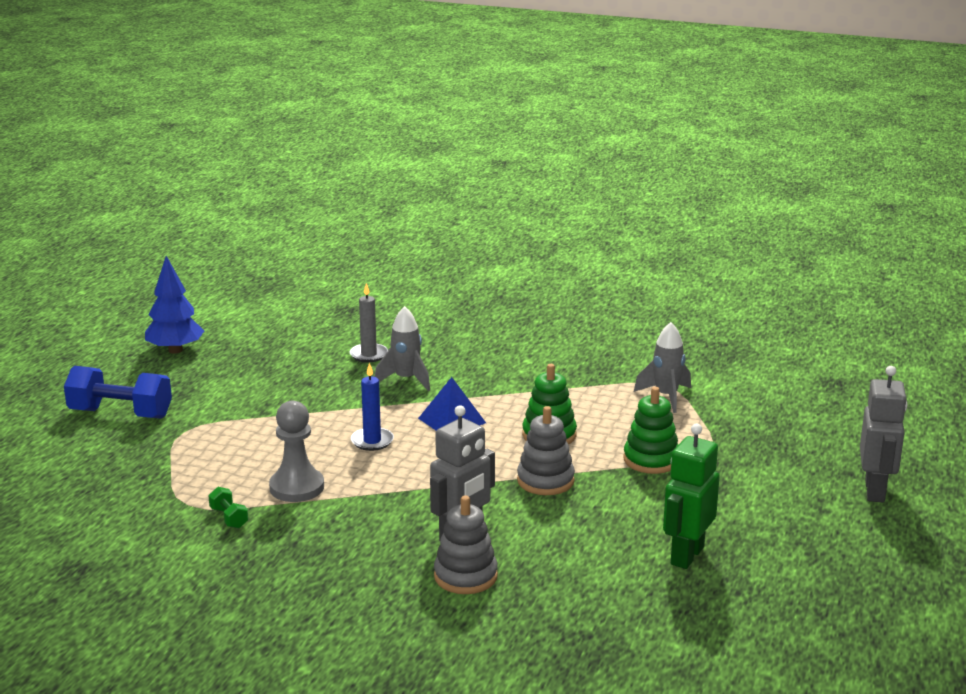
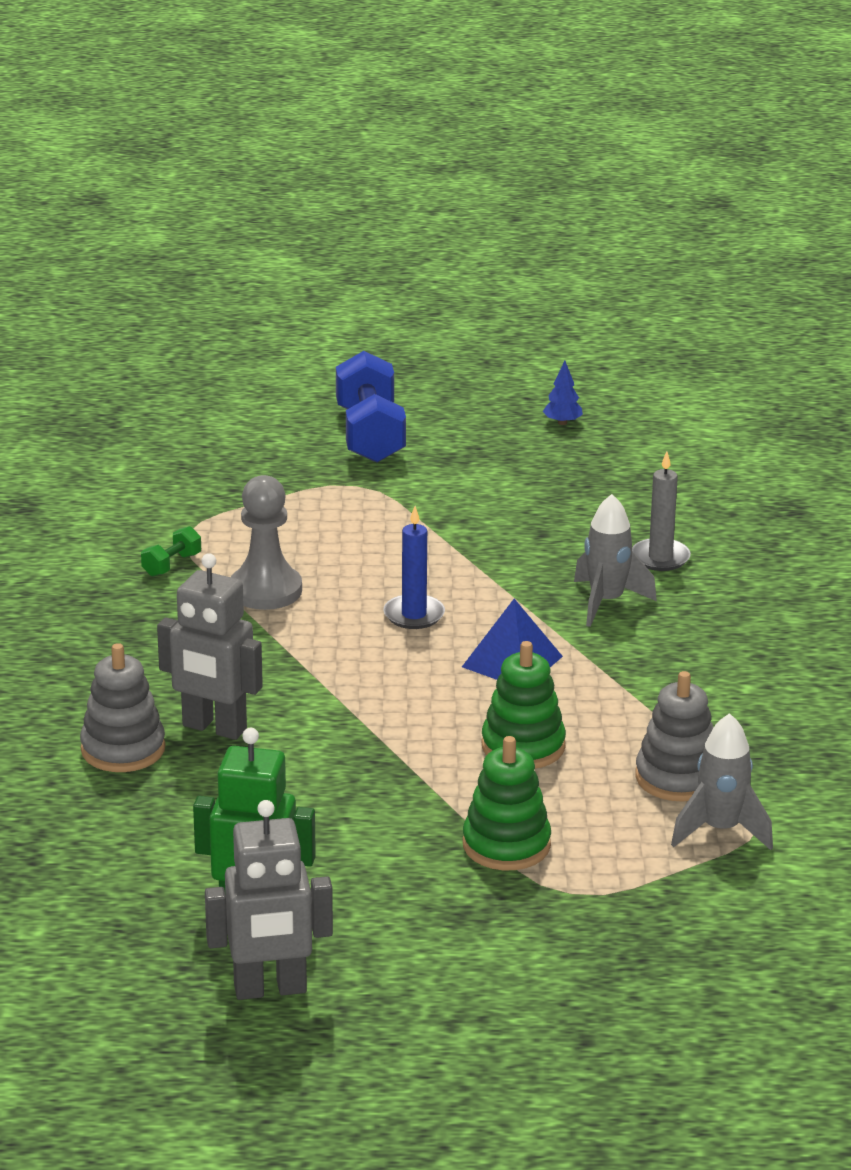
camera: 70 degrees right, 5 degrees up
(175, 350) = (562, 422): blue tree -> blue tree, size x0.48
(545, 481) = (391, 766): grey stacking toy -> grey stacking toy (677, 777)
(875, 491) = (541, 1072): grey robot -> grey robot (270, 989)

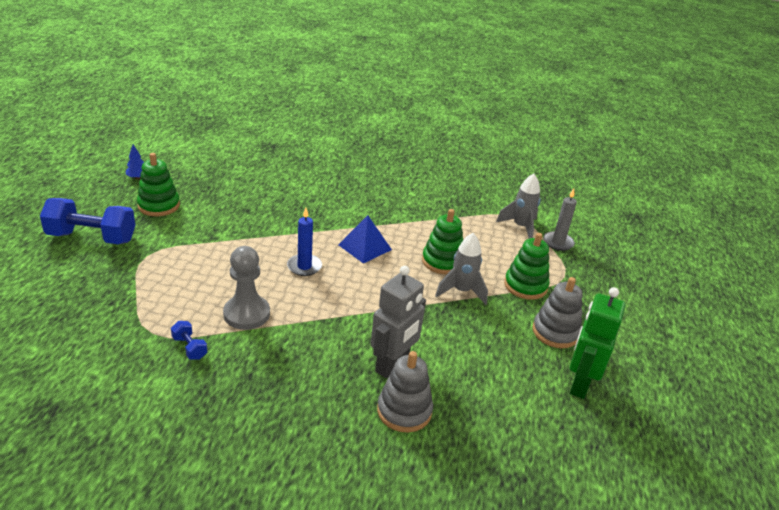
camera: 80 degrees left, 5 degrees up
(172, 565) = (189, 348): green dumbbell -> blue dumbbell
(270, 989) = (648, 392): grey robot -> none
(494, 460) = (159, 205): none -> green stacking toy
(606, 602) = (323, 208): grey rocket -> grey rocket (461, 291)
(660, 558) = (291, 185): grey candle -> grey candle (558, 242)
(677, 777) = (478, 227): grey stacking toy -> grey stacking toy (555, 332)

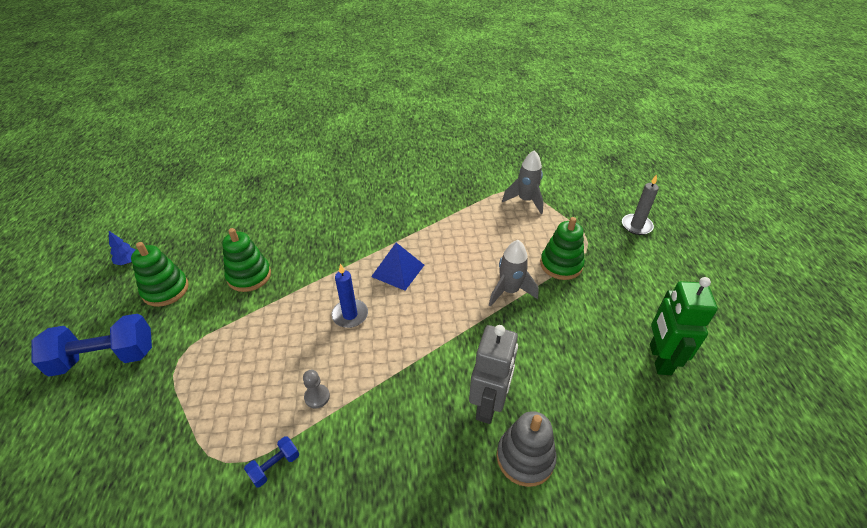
camera: 15 degrees left, 10 degrees up
(189, 348) = (275, 466): blue dumbbell -> blue dumbbell turned 75 degrees counterclockwise
(246, 314) = (317, 397): grey pawn -> grey pawn, size x0.50
(442, 261) = (476, 263): green stacking toy -> green stacking toy (249, 276)
(555, 332) = (611, 308): grey stacking toy -> none
(558, 242) = (564, 207): grey candle -> grey candle (636, 226)

